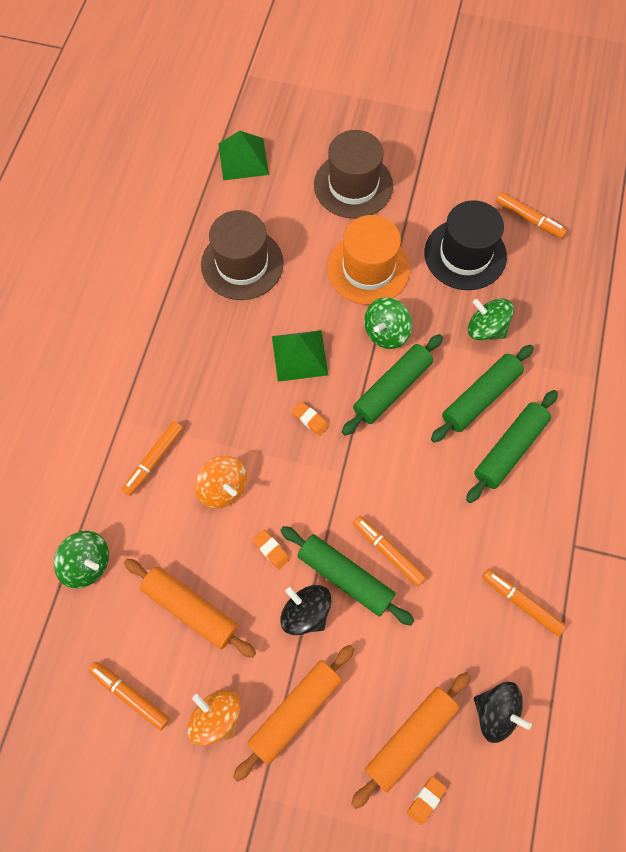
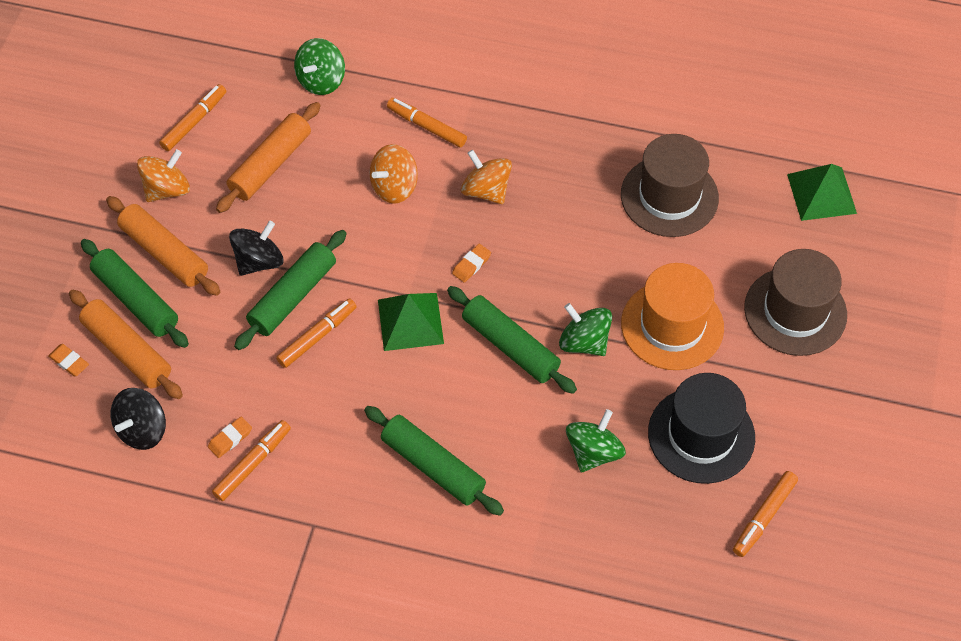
camera: 90 degrees right, 10 degrees down
(230, 407) = (486, 190): none -> orange spinning top
(271, 550) = (326, 230): orange eraser -> orange eraser (230, 439)
(299, 355) = (551, 254): green pyramid -> green pyramid (410, 321)
(480, 397) = (500, 439): green rolling pin -> green rolling pin (136, 300)

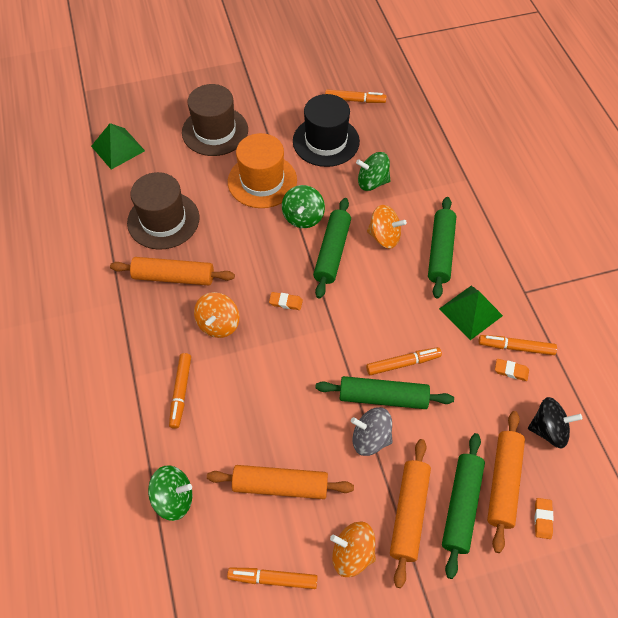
camera: 120 degrees left, 0 degrees up
(259, 261) = (370, 438): black spinning top -> grey spinning top
(317, 337) = (402, 363): orange marker -> orange marker turned 150 degrees clockwise
(394, 187) = (250, 384): orange spinning top -> orange spinning top (384, 237)
(410, 321) = (352, 315): green pyramid -> green pyramid (470, 312)
(577, 175) = (174, 277): none -> orange rolling pin

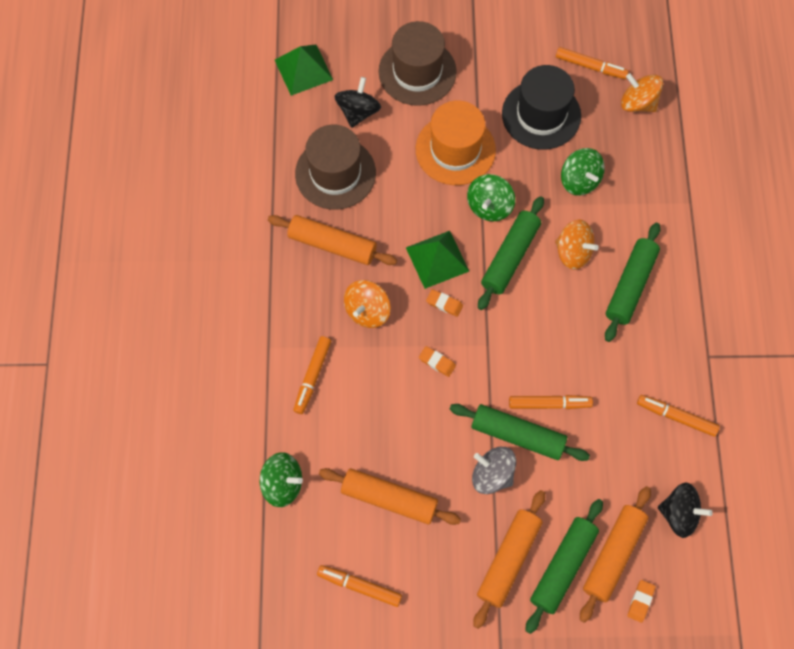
camera: 15 degrees right, 10 degrees up
(172, 170) = (358, 112): none -> black spinning top
(352, 553) = (441, 583): orange spinning top -> orange spinning top (638, 103)
(372, 182) = (579, 180): green spinning top -> green spinning top turned 135 degrees counterclockwise
(470, 312) = (640, 364): green pyramid -> green pyramid (437, 259)
(511, 371) = (662, 441): orange eraser -> orange eraser (437, 362)

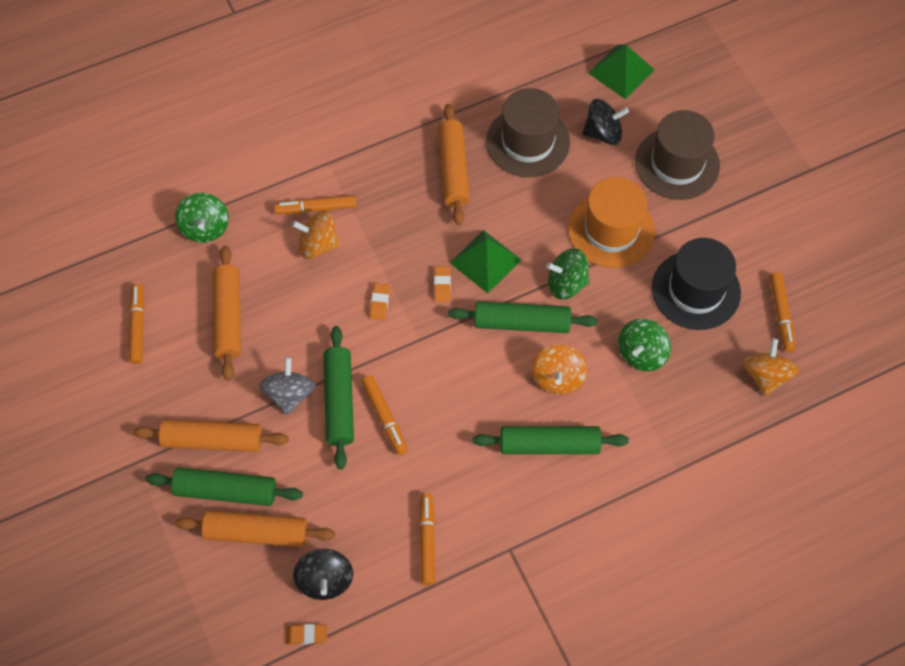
camera: 65 degrees right, 5 degrees down
(367, 311) = (402, 225): orange spinning top -> orange spinning top (318, 245)
(640, 601) = (220, 575): orange eraser -> orange eraser (306, 635)

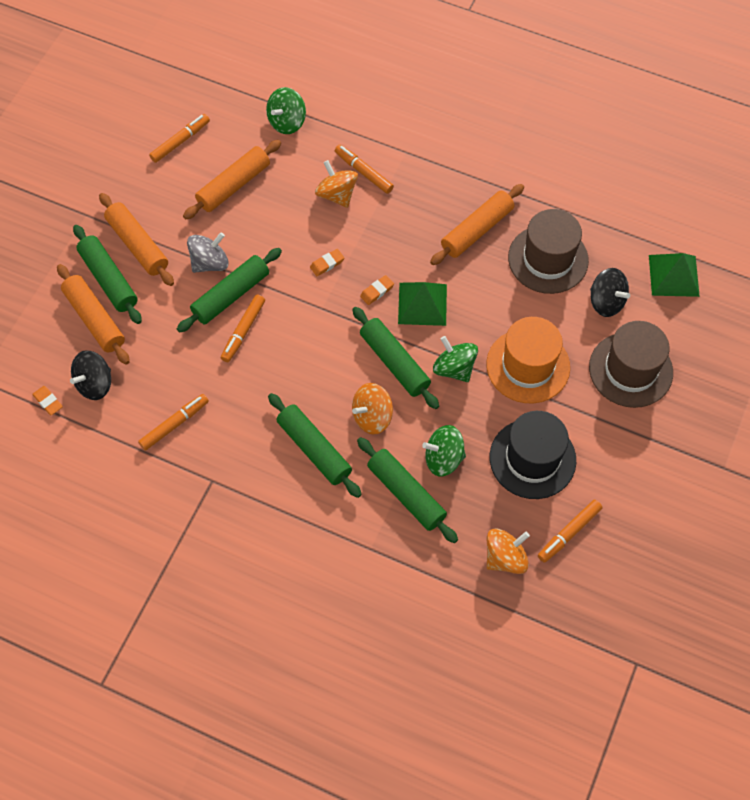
camera: 50 degrees right, 0 degrees up
(650, 405) = (406, 493): none -> green rolling pin

